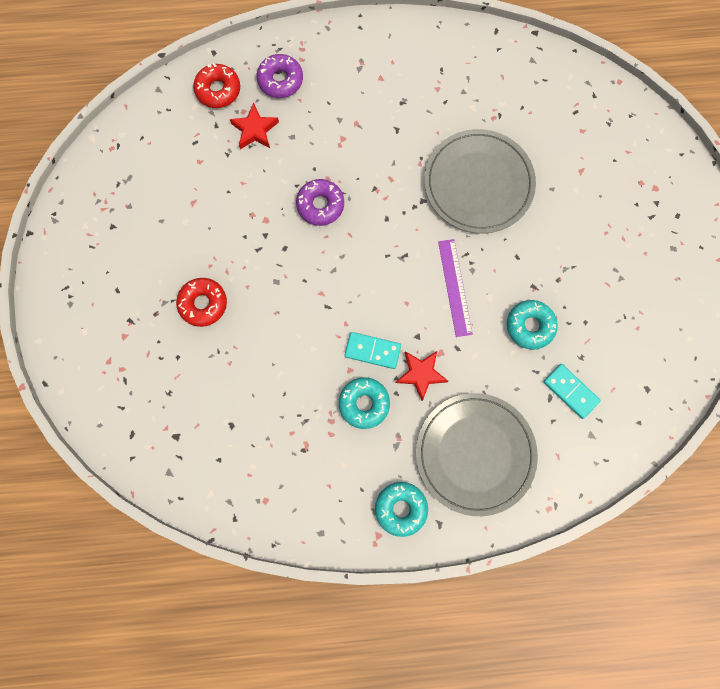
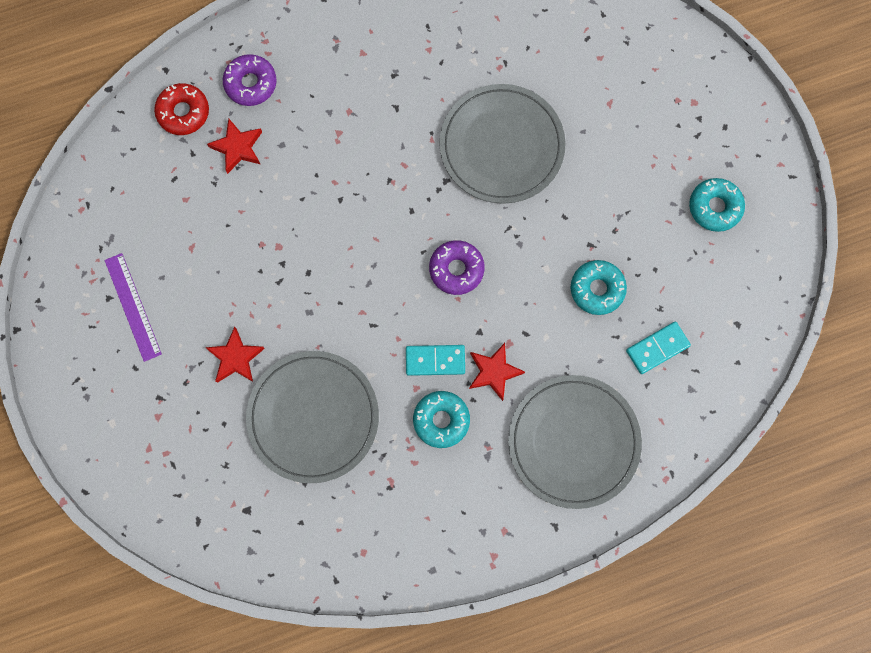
camera: 15 degrees left, 0 degrees up
(203, 304) = (235, 358): red donut -> red star
(255, 371) = (313, 417): none -> grey plate
(320, 205) = (334, 214): purple donut -> purple donut (456, 269)
(401, 508) = (510, 521): turquoise donut -> turquoise donut (714, 207)
(455, 287) = (506, 268): purple ruler -> purple ruler (133, 307)
(570, 391) = (657, 348): turquoise domino -> turquoise domino turned 60 degrees counterclockwise

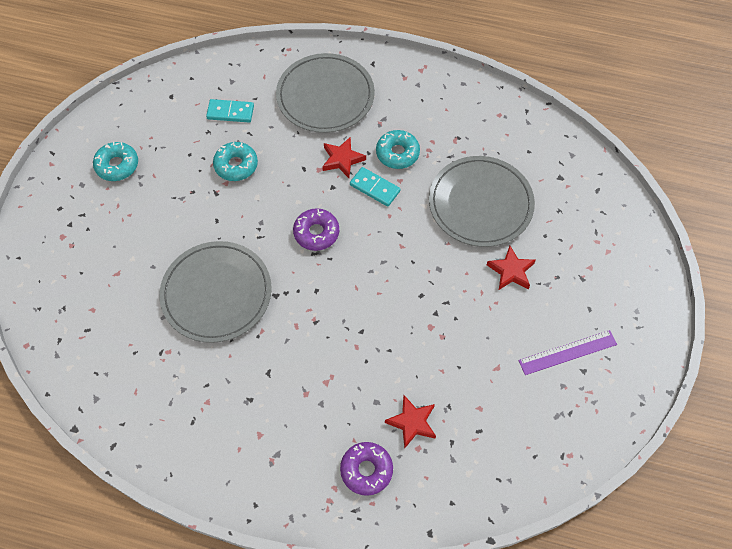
camera: 145 degrees left, 15 degrees down
(133, 307) = (567, 352): purple ruler -> purple ruler turned 60 degrees clockwise
(183, 112) = (438, 483): red donut -> none

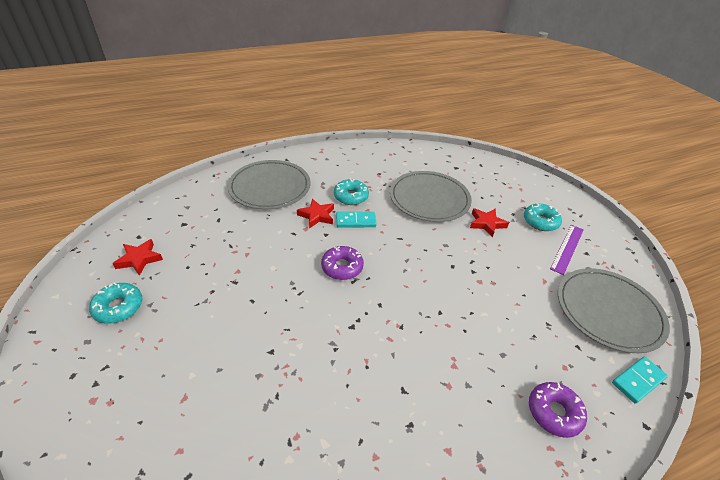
camera: 40 degrees left, 20 degrees down
(216, 293) = (300, 355): grey plate -> grey plate (608, 311)
(230, 112) = (202, 225): turquoise domino -> turquoise domino (638, 380)
(236, 165) = (236, 255): turquoise donut -> turquoise donut (540, 221)
(412, 422) = (540, 351): red star -> red star (139, 259)

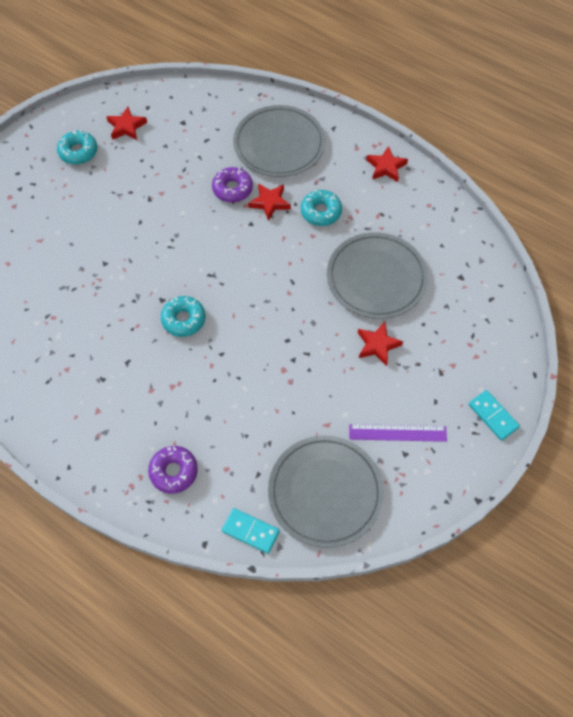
camera: 60 degrees right, 20 degrees up
(342, 267) = (219, 258): purple donut -> purple donut (232, 189)
(343, 155) = (386, 167): none -> red star
(356, 221) = (287, 235): turquoise domino -> turquoise domino (493, 416)
(540, 221) = (426, 394): turquoise donut -> turquoise donut (183, 319)

